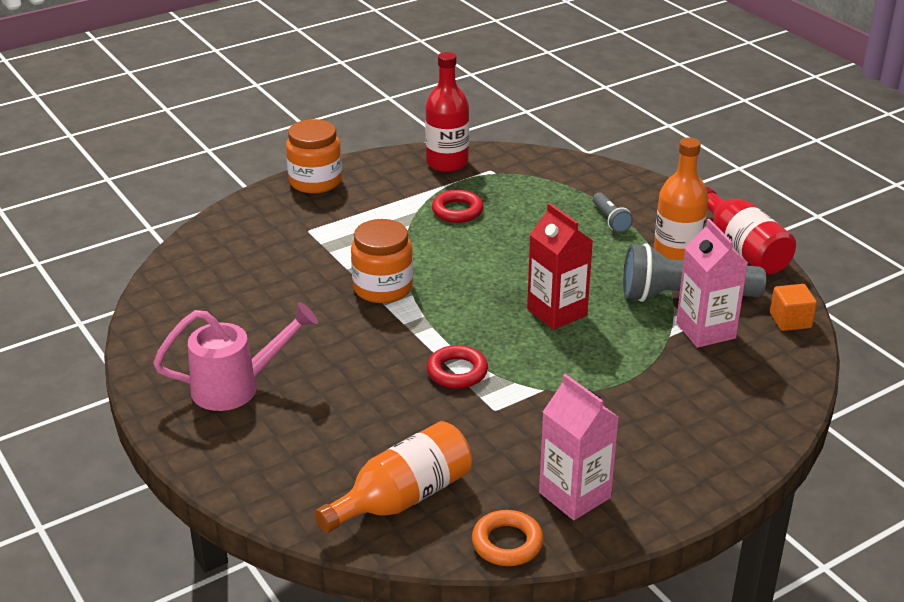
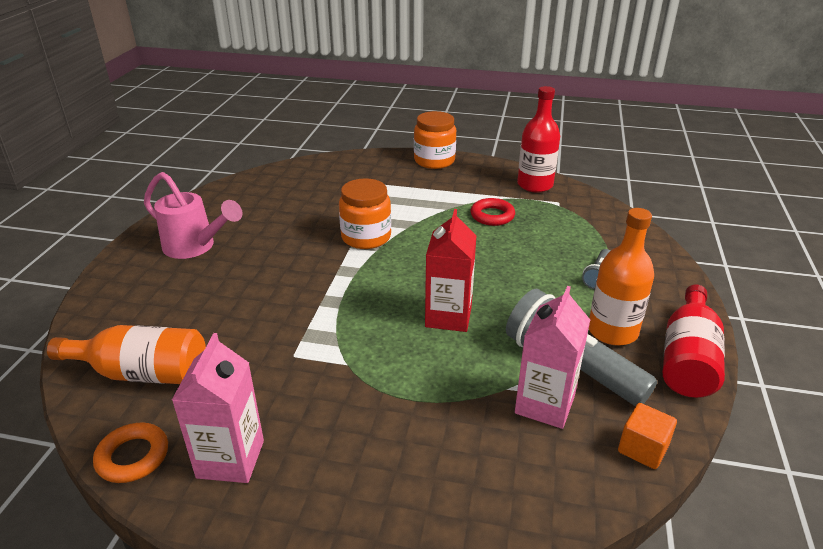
camera: 45 degrees right, 0 degrees up
(457, 372) = (316, 314): red ring -> none

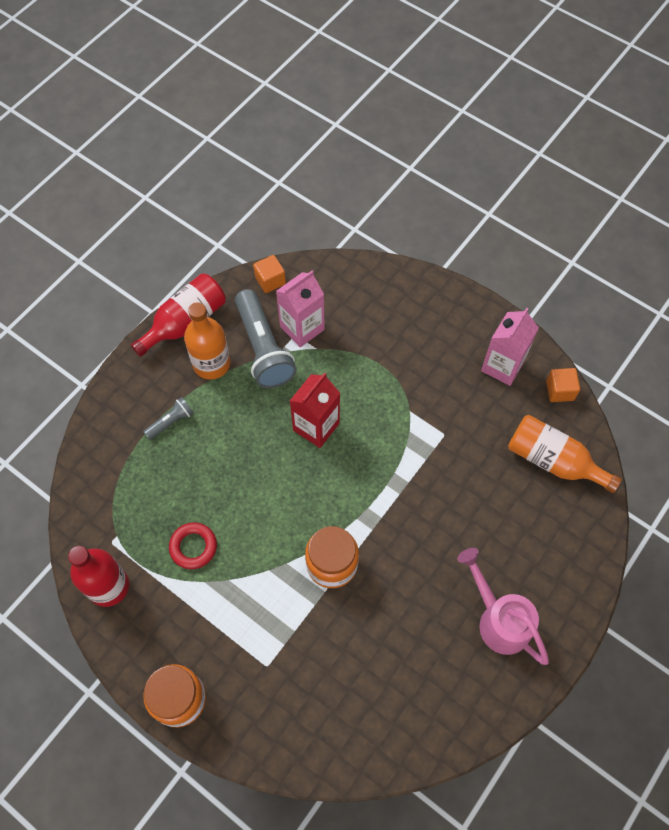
camera: 155 degrees left, 30 degrees up
(133, 457) = (559, 390): orange ring -> orange cube

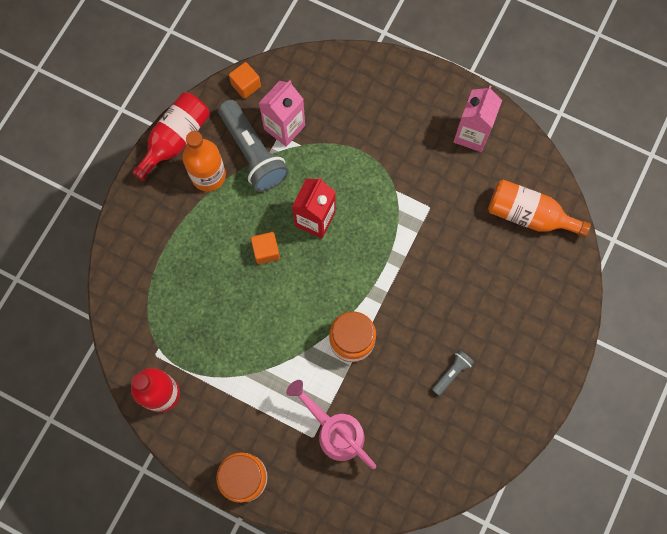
camera: 10 degrees left, 10 degrees up
(171, 422) = (183, 236): grey flashlight -> grey flashlight (451, 373)
(193, 547) = (228, 346): red ring -> none
(498, 619) = (501, 363): pink watering can -> pink watering can (334, 430)
(559, 390) = (525, 149): orange cube -> orange cube (266, 251)

